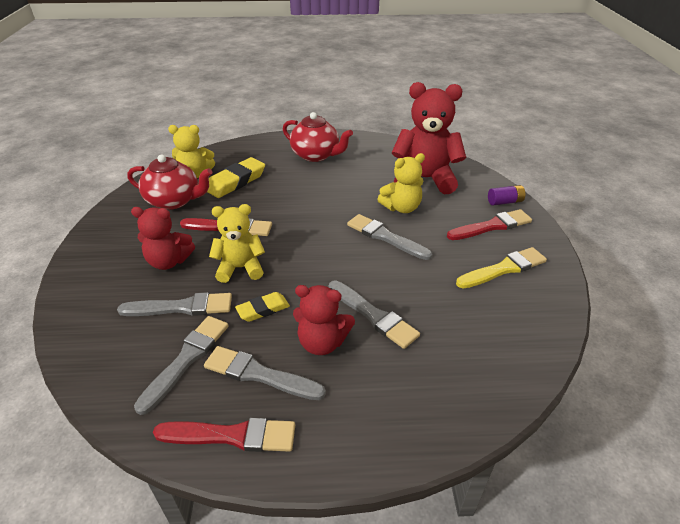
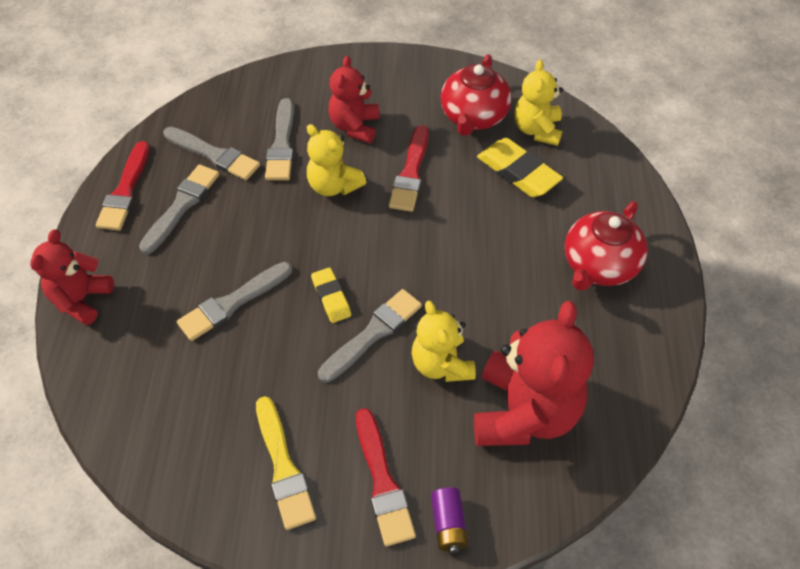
camera: 95 degrees right, 15 degrees up
(240, 268) = (334, 186): yellow teddy bear -> yellow teddy bear turned 135 degrees clockwise
(263, 309) = (264, 207): yellow eraser -> yellow eraser (331, 297)
(322, 342) = (206, 254): red teddy bear -> red teddy bear (81, 300)

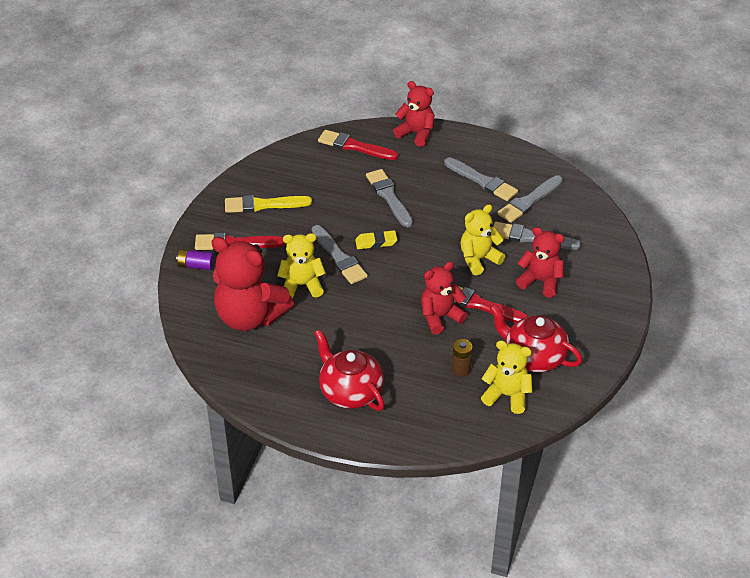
camera: 105 degrees right, 10 degrees down
(125, 190) = (505, 156): red brush -> red brush (354, 146)
(444, 205) = (440, 317): none -> red teddy bear
(518, 172) = (461, 369): yellow eraser -> brown battery

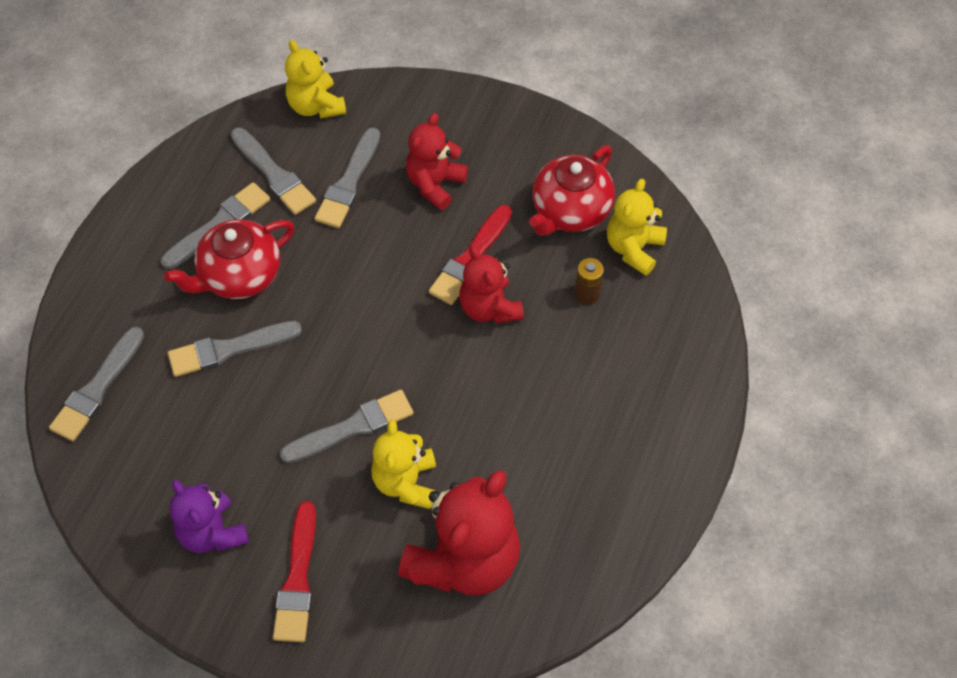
camera: 85 degrees left, 15 degrees up
(196, 265) = (341, 641): purple battery -> none
(263, 205) = (212, 532): yellow brush -> purple teddy bear
(350, 392) = (620, 430): red teapot -> red teapot (239, 275)
(354, 146) = (97, 388): red brush -> grey brush
(376, 242) = (327, 375): yellow eraser -> none
(416, 134) = (88, 299): red teddy bear -> none
(478, 259) = (383, 249): yellow teddy bear -> yellow teddy bear (316, 106)

